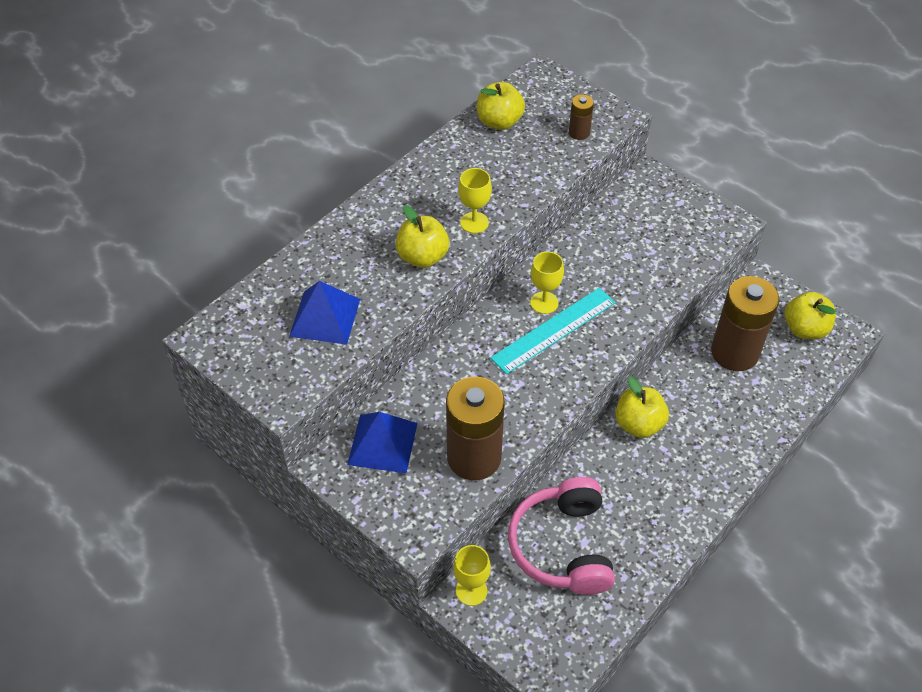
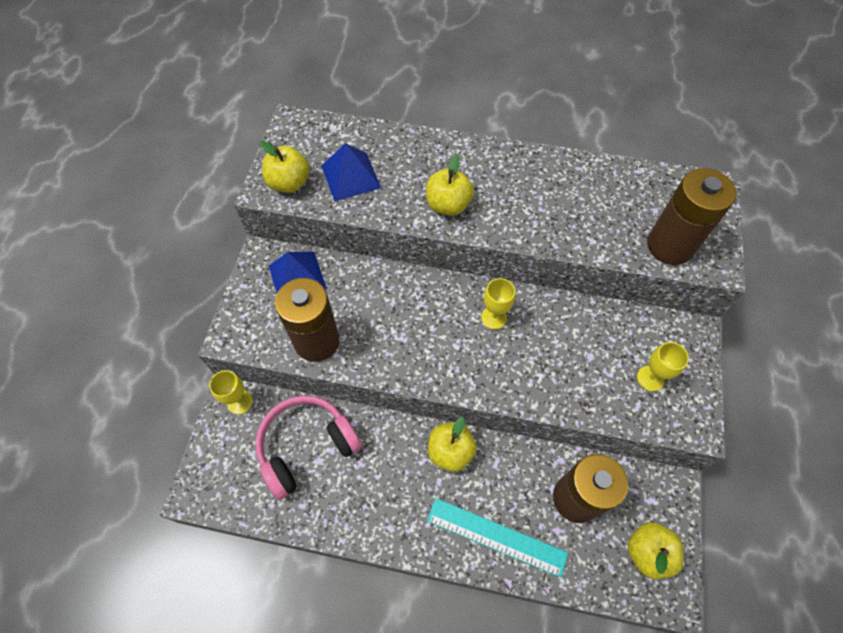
camera: 60 degrees right, 10 degrees up
(474, 222) = (508, 220): yellow goblet -> yellow goblet (650, 378)
(499, 122) = (631, 184): yellow apple -> yellow apple (289, 183)
(554, 330) = (471, 338): turquoise ruler -> turquoise ruler (496, 537)
(579, 133) = (670, 245): brown battery -> brown battery, size x2.17

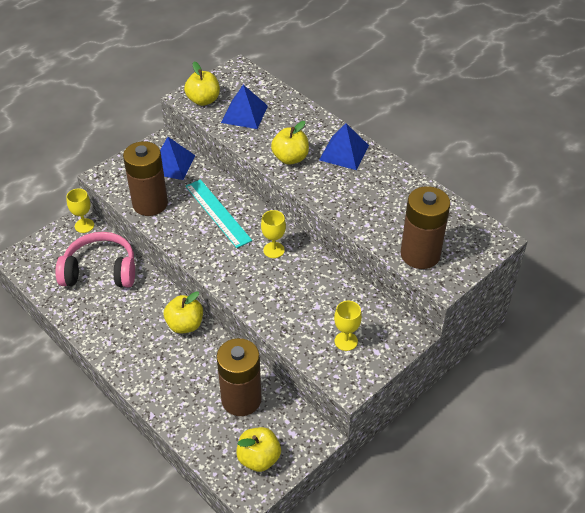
camera: 35 degrees right, 15 degrees down
(494, 168) = (344, 152): none -> blue pyramid
(496, 537) = (168, 387): turquoise ruler -> turquoise ruler (217, 213)

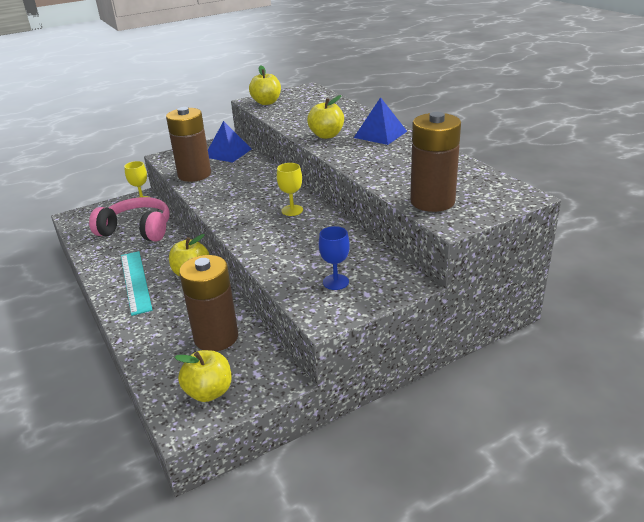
camera: 15 degrees right, 15 degrees down
(217, 213) = (251, 183): turquoise ruler -> turquoise ruler (135, 281)
(244, 114) = (298, 110): blue pyramid -> none
(346, 341) = (335, 282): yellow goblet -> blue goblet

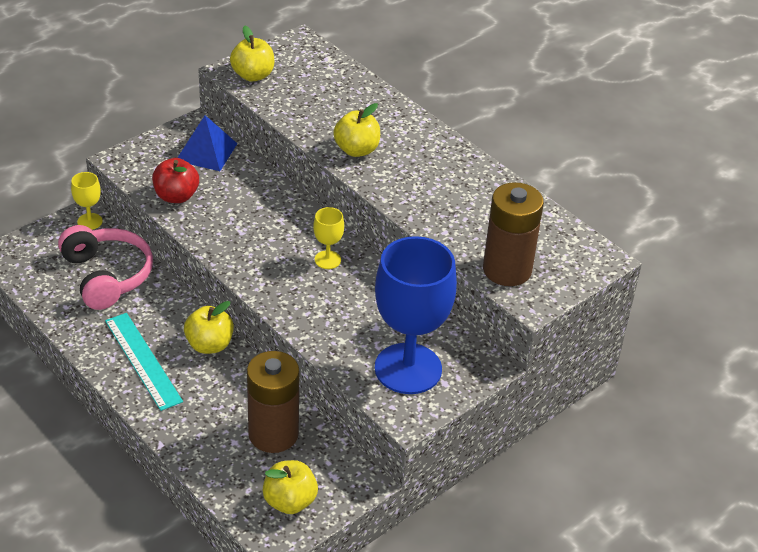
camera: 15 degrees left, 10 degrees up
(137, 230) = (107, 276): pink headphones -> pink headphones turned 60 degrees clockwise
(194, 174) = (176, 196): brown battery -> red apple
(335, 282) = (408, 369): blue goblet -> blue goblet, size x2.35
(380, 134) = (424, 148): blue pyramid -> none

